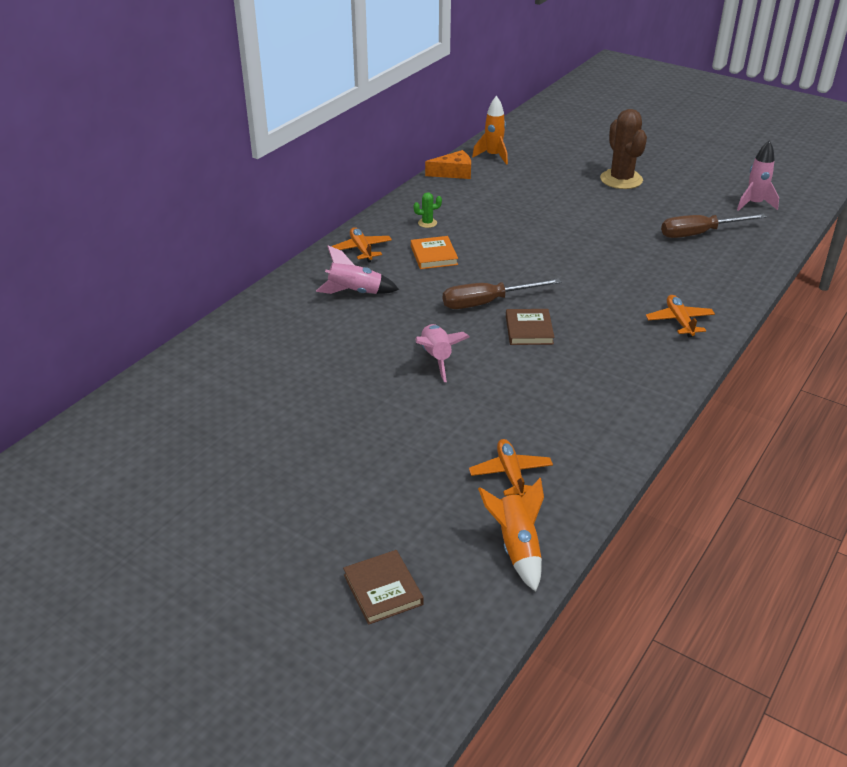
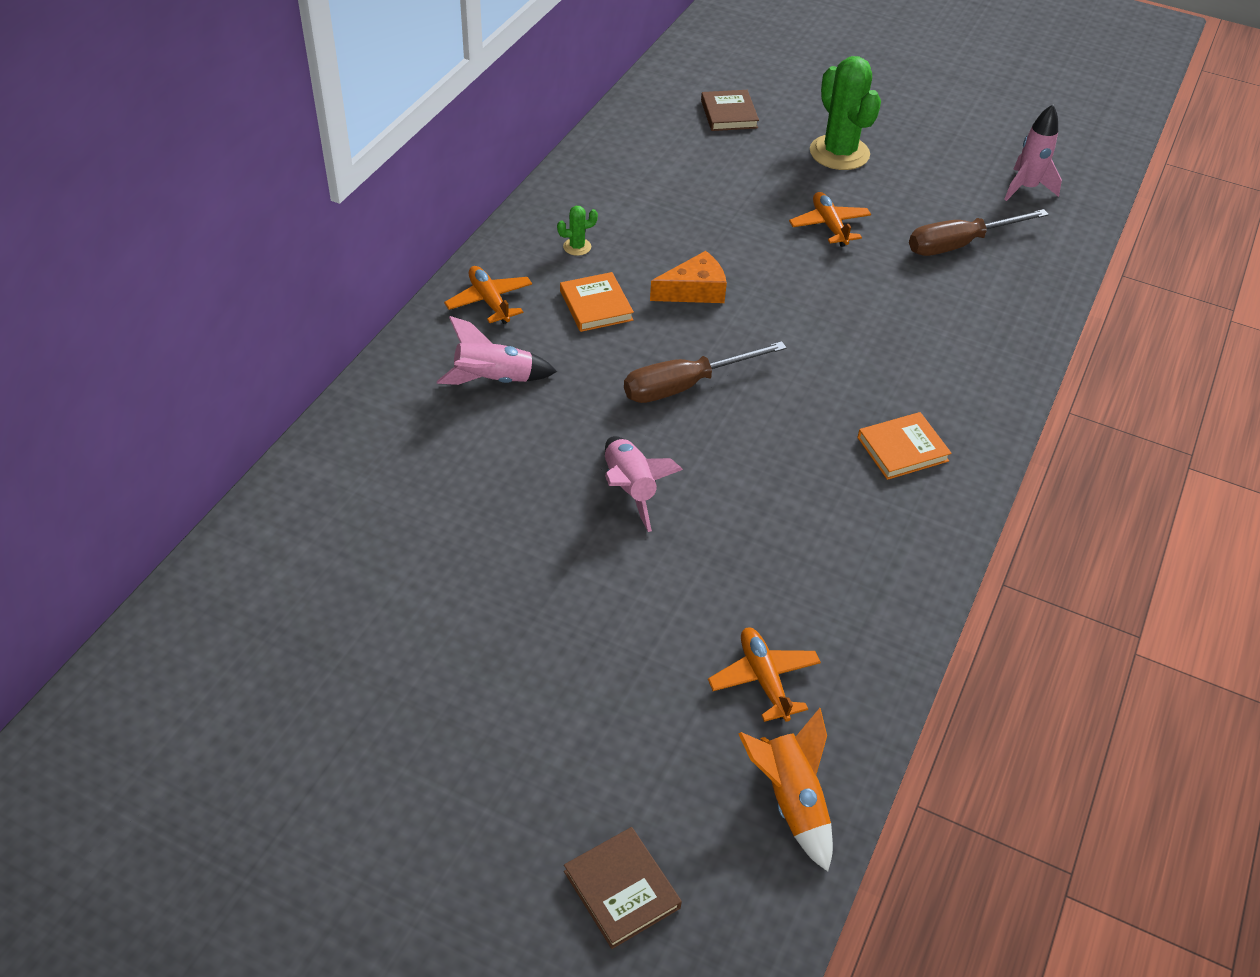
camera: 10 degrees left, 10 degrees up
(453, 173) = (600, 152): orange cheese -> orange cheese (694, 291)
(493, 156) = (652, 118): orange rocket -> none
(529, 330) = (751, 430): brown book -> brown book (729, 114)
(621, 179) = (839, 153): brown cactus -> green cactus
(637, 347) = (902, 449): none -> orange book
(679, 321) = (953, 400): orange plane -> orange plane (829, 226)

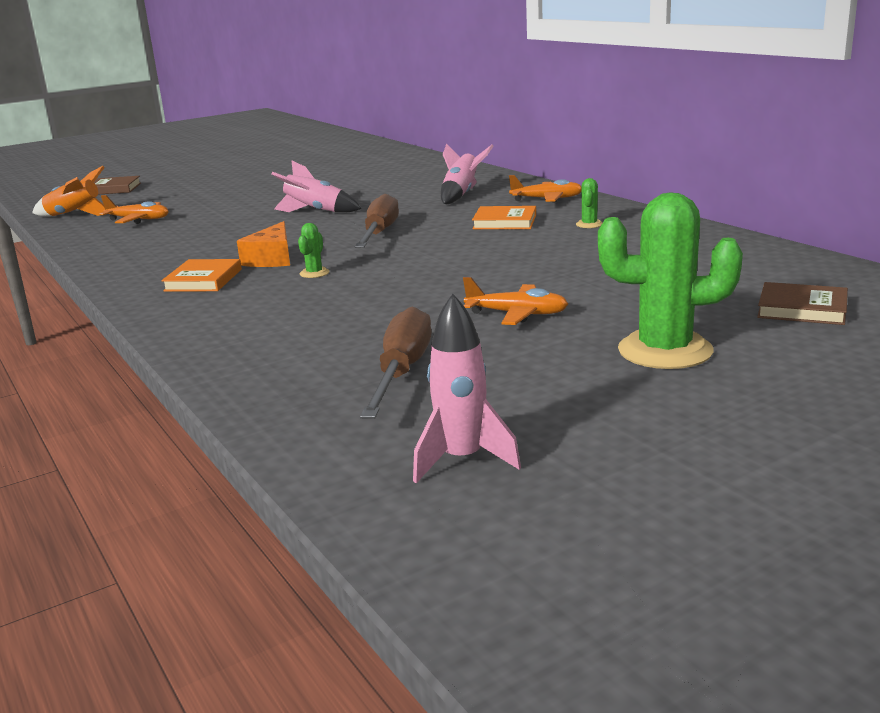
camera: 125 degrees right, 25 degrees down
(694, 291) = (483, 250): orange cheese -> orange cheese (272, 259)
(829, 376) = (314, 273): none -> green cactus

